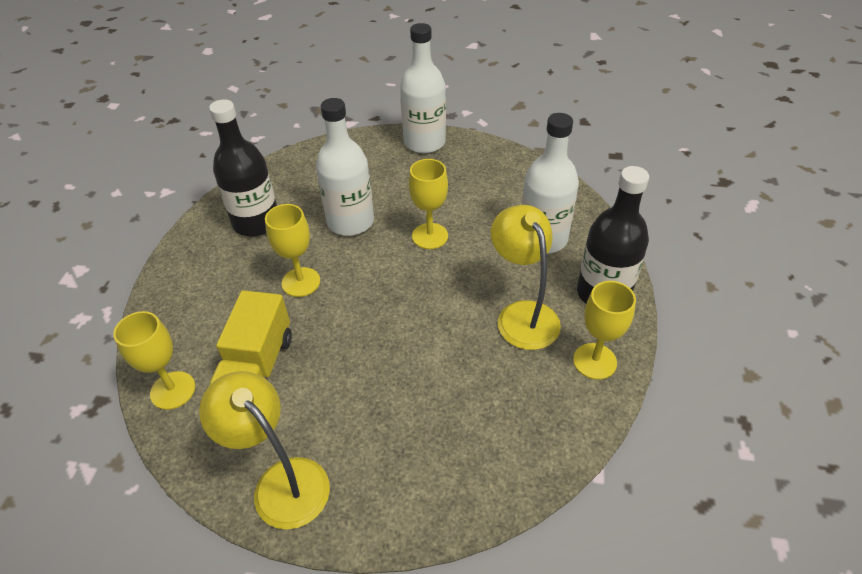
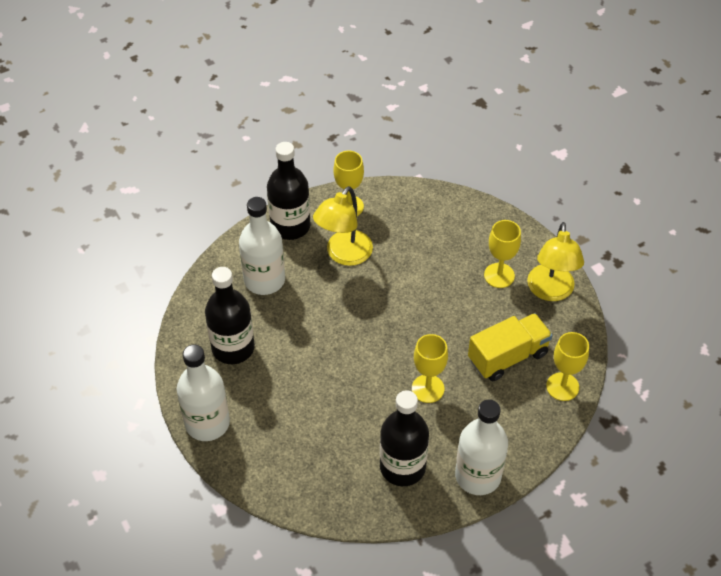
camera: 130 degrees left, 5 degrees up
(350, 221) = (346, 404): white bottle -> white bottle (478, 476)
(430, 236) = (318, 344): yellow goblet -> yellow goblet (499, 275)
(482, 185) = (233, 348): none -> black bottle

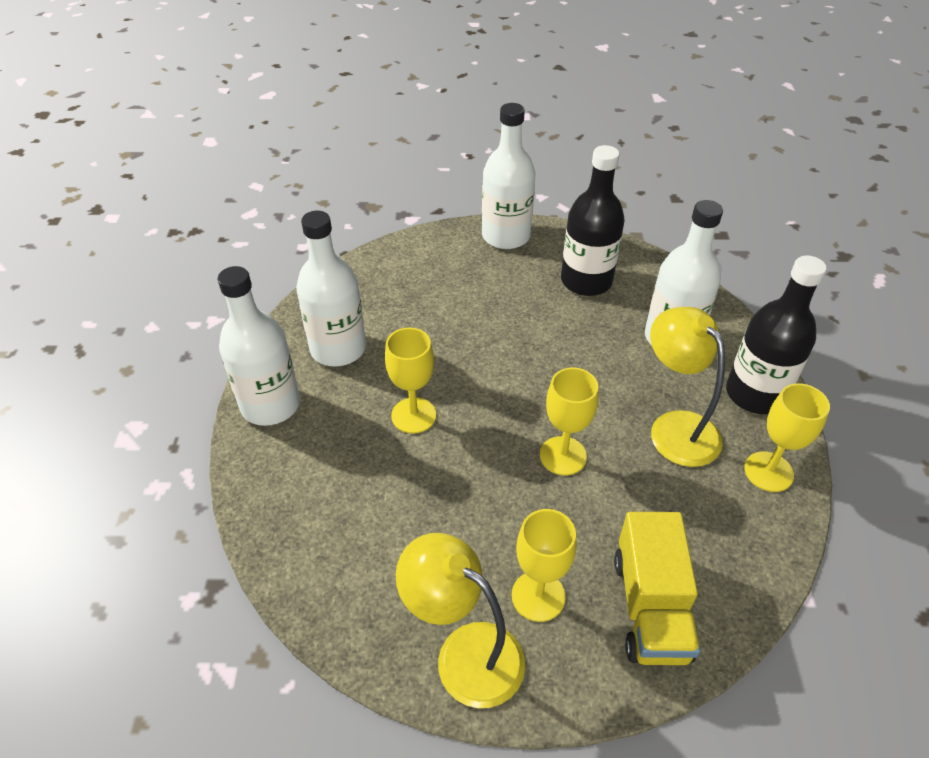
camera: 120 degrees right, 5 degrees down
(402, 467) = (338, 348): black bottle -> white bottle
(507, 357) = (394, 524): yellow truck -> yellow truck (650, 607)
(562, 386) = (302, 562): yellow goblet -> yellow goblet (563, 456)

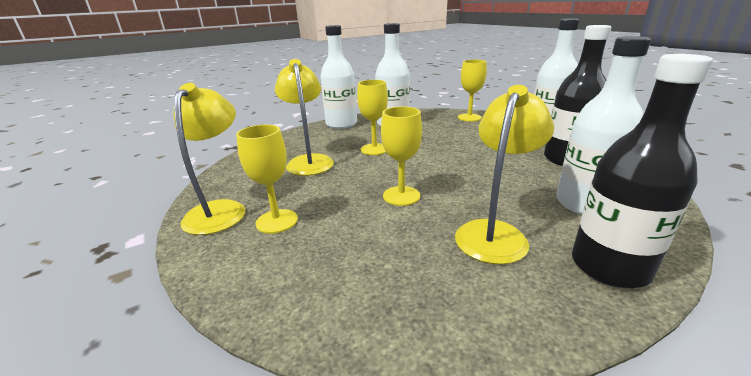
camera: 60 degrees right, 20 degrees down
(388, 503) = (309, 161): none -> yellow lamp
(650, 607) = (297, 273): yellow truck -> none
(768, 472) = (525, 305): yellow goblet -> yellow goblet (469, 117)

